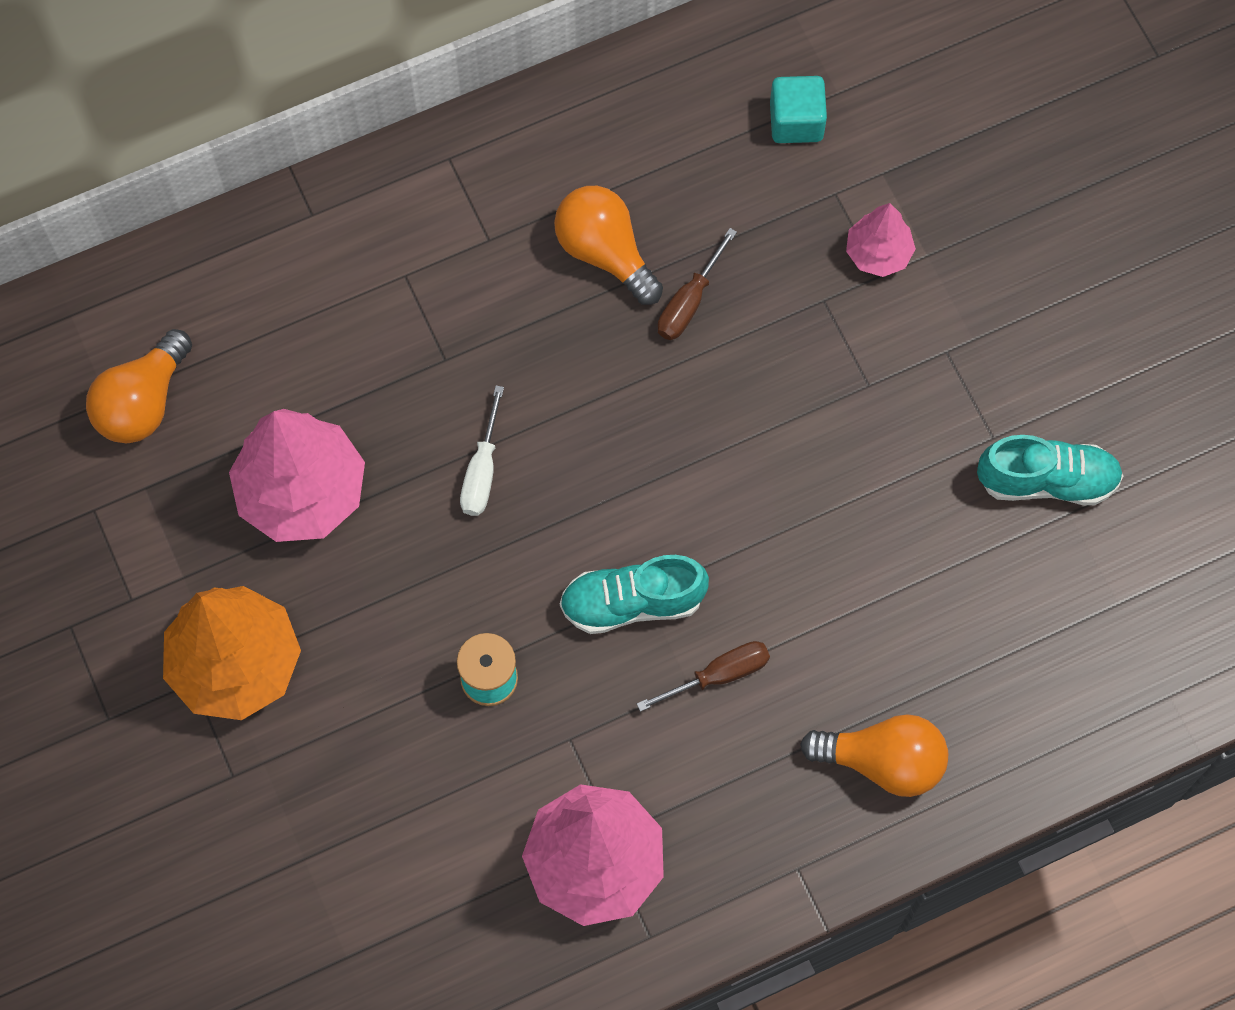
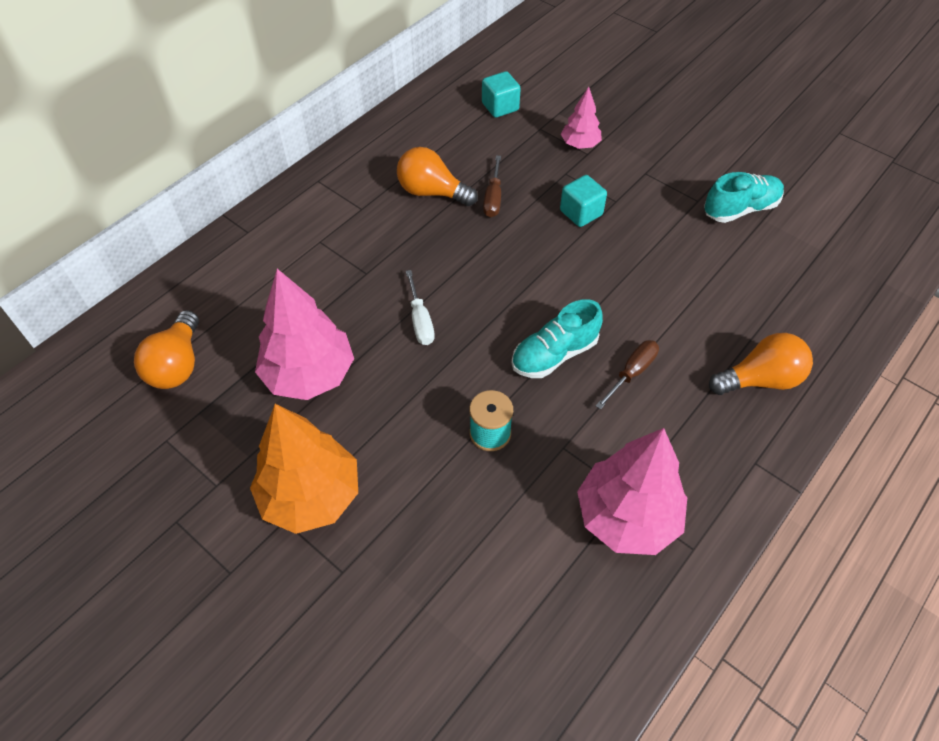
camera: 25 degrees left, 15 degrees down
(803, 384) = (581, 213): none -> turquoise cube

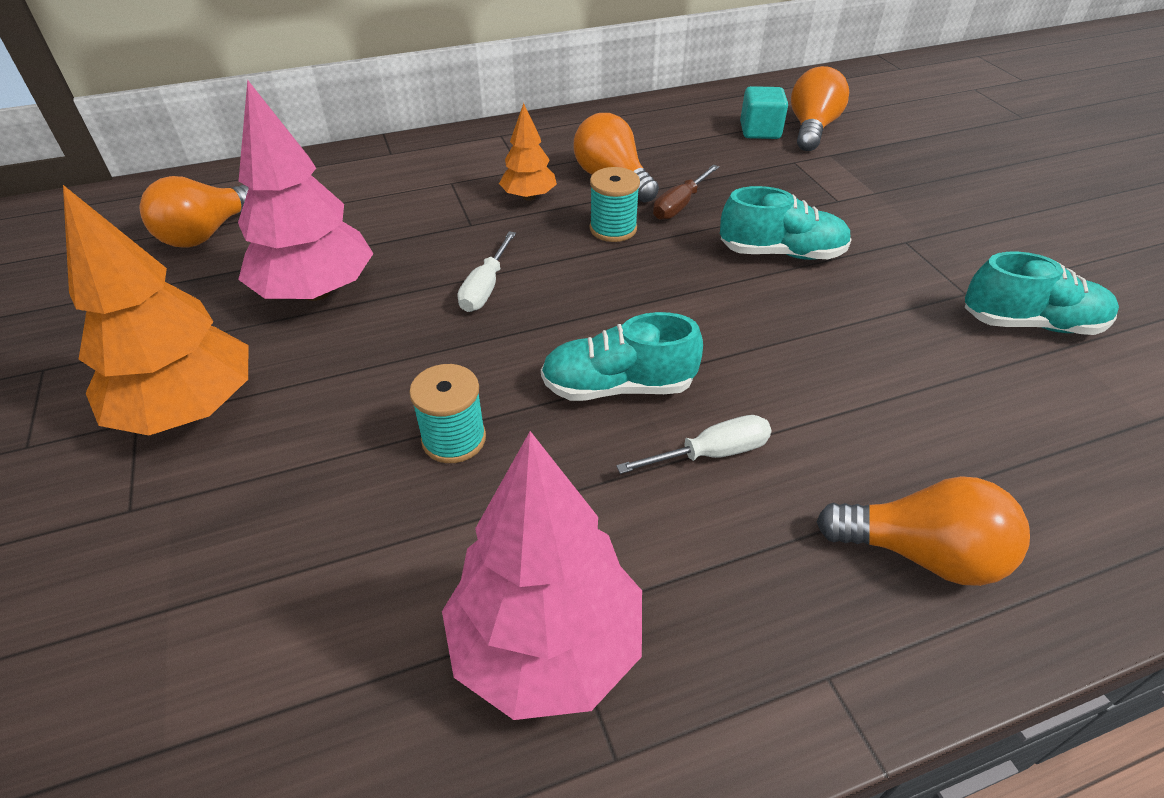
camera: 30 degrees right, 10 degrees down
(387, 232) = (528, 197): none -> orange tree
(465, 236) = (613, 229): none -> turquoise spool
(532, 92) = (811, 129): none -> orange light bulb
(580, 145) = (834, 189): pink tree -> none
(581, 213) = (781, 253): turquoise cube -> turquoise shoe
(631, 373) = (711, 453): brown screwdriver -> white screwdriver

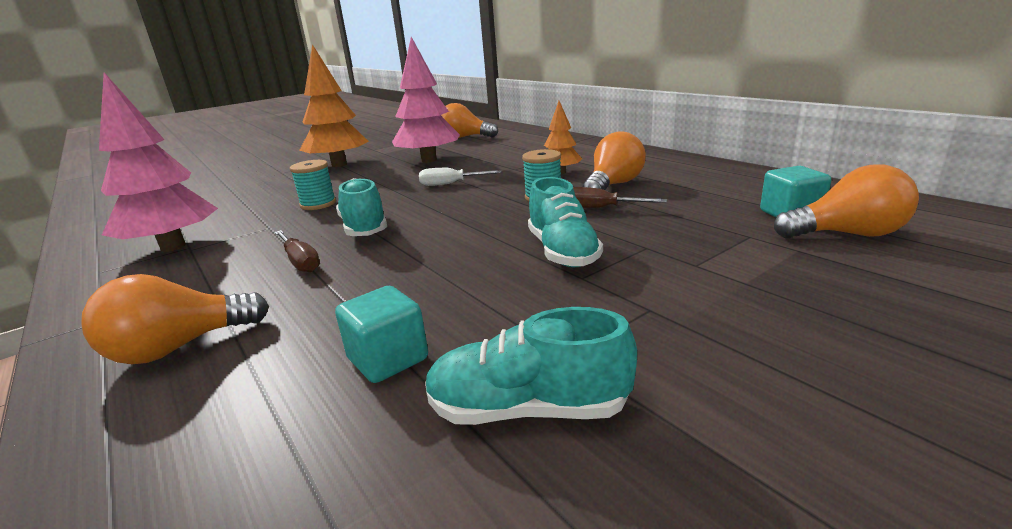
camera: 75 degrees right, 20 degrees down
(711, 453) = (300, 261): white screwdriver -> brown screwdriver
(921, 553) = (179, 347): orange light bulb -> orange light bulb turned 60 degrees clockwise
(962, 385) = (388, 359): none -> turquoise cube
(1030, 324) = (528, 409): turquoise shoe -> turquoise shoe turned 105 degrees clockwise

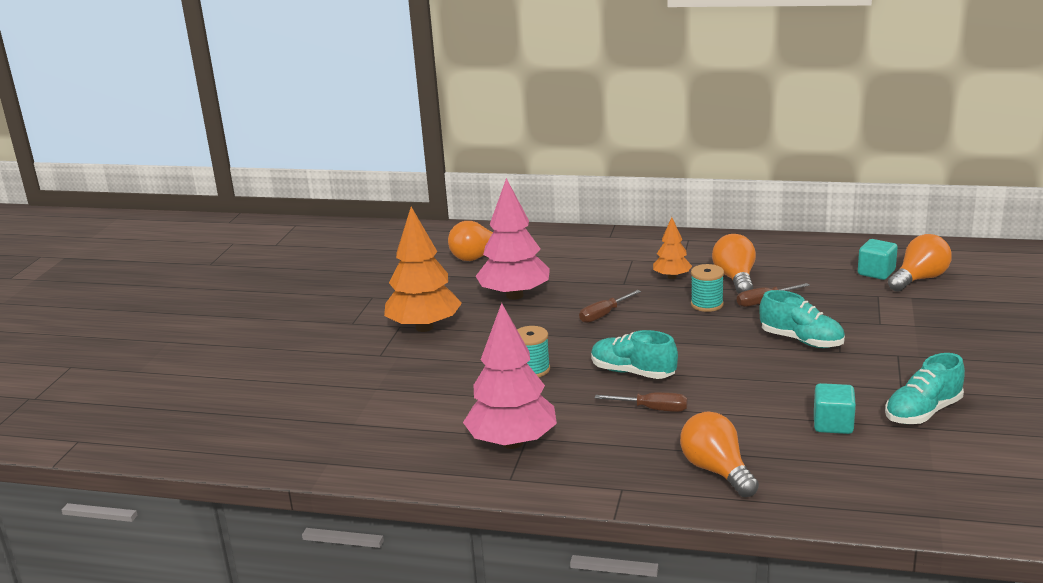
camera: 40 degrees left, 0 degrees up
(179, 347) = (716, 471): orange light bulb -> orange light bulb turned 135 degrees clockwise
(451, 184) = (604, 315): white screwdriver -> brown screwdriver

